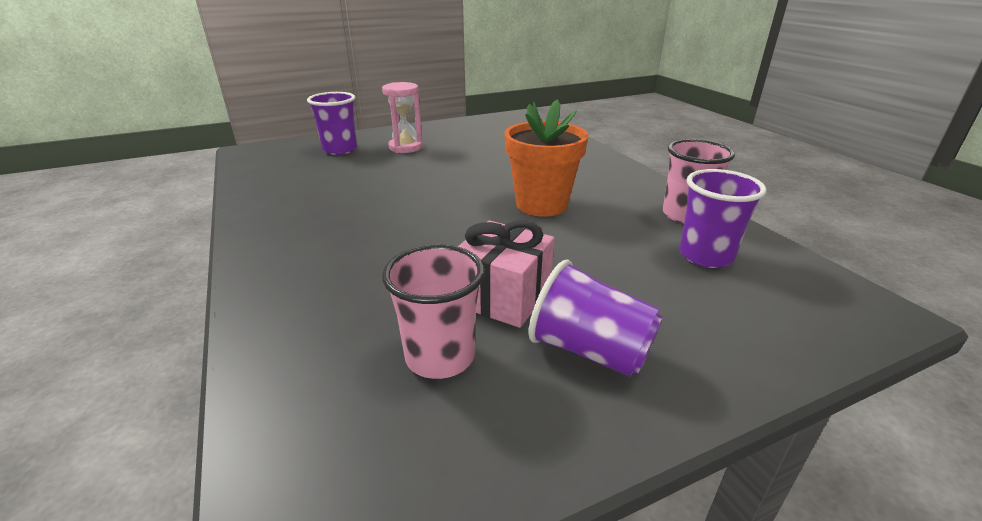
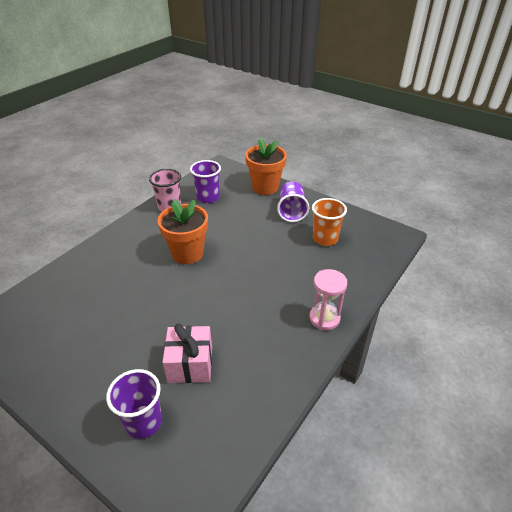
camera: 120 degrees left, 10 degrees up
(405, 147) = (115, 371): pink hourglass -> pink hourglass (324, 318)
(440, 357) = (325, 239): pink cup -> orange cup
(503, 296) = (280, 237): pink gift -> pink gift (190, 364)
(733, 349) = (265, 187): none -> orange flower pot

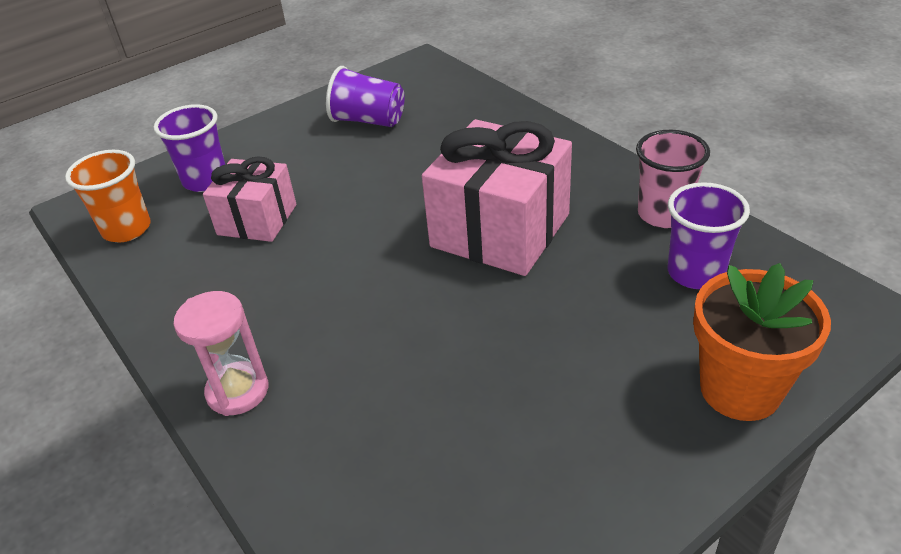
camera: 110 degrees right, 0 degrees up
(187, 253) = (500, 230): orange flower pot -> pink gift
(291, 211) = (610, 424): purple cup -> purple cup (368, 121)
(325, 239) = (471, 466): orange cup -> orange cup (127, 229)

